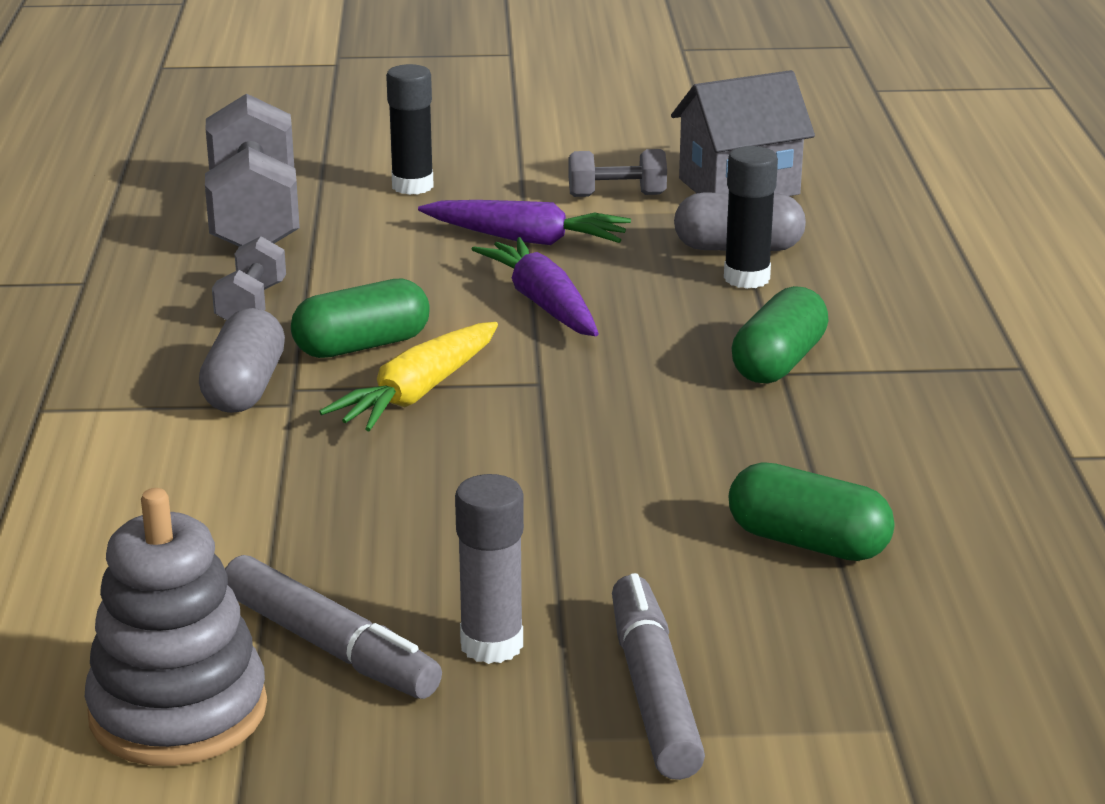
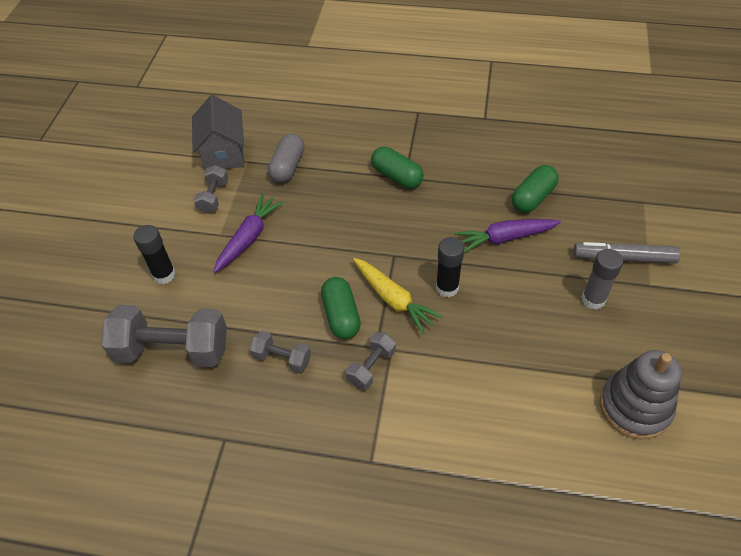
camera: 75 degrees left, 25 degrees up
(244, 388) = (371, 367): grey capsule -> grey dumbbell
(330, 646) = (592, 351): grey marker -> none
(542, 303) = (319, 242): purple carrot -> purple carrot (505, 238)
(746, 278) = (318, 170): black glue stick -> black glue stick (447, 287)

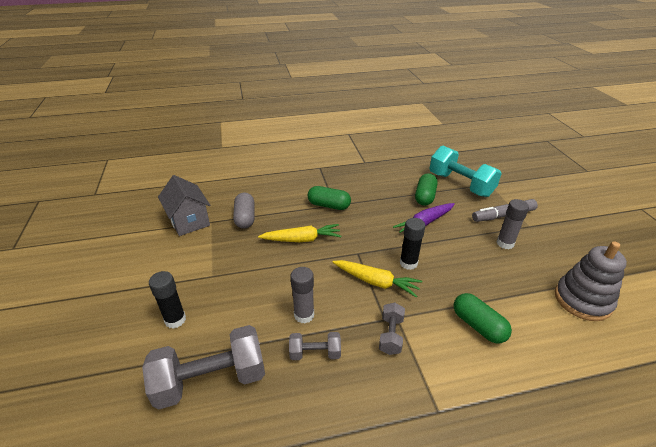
camera: 25 degrees left, 15 degrees down
(213, 197) = (194, 251): grey dumbbell -> none
(249, 238) = (238, 271): purple carrot -> none
(292, 312) = (304, 315): none -> grey glue stick
(338, 217) = (302, 239): none -> yellow carrot
(341, 315) = (344, 305): green capsule -> green capsule (478, 326)
(598, 191) = (460, 184): none -> turquoise dumbbell

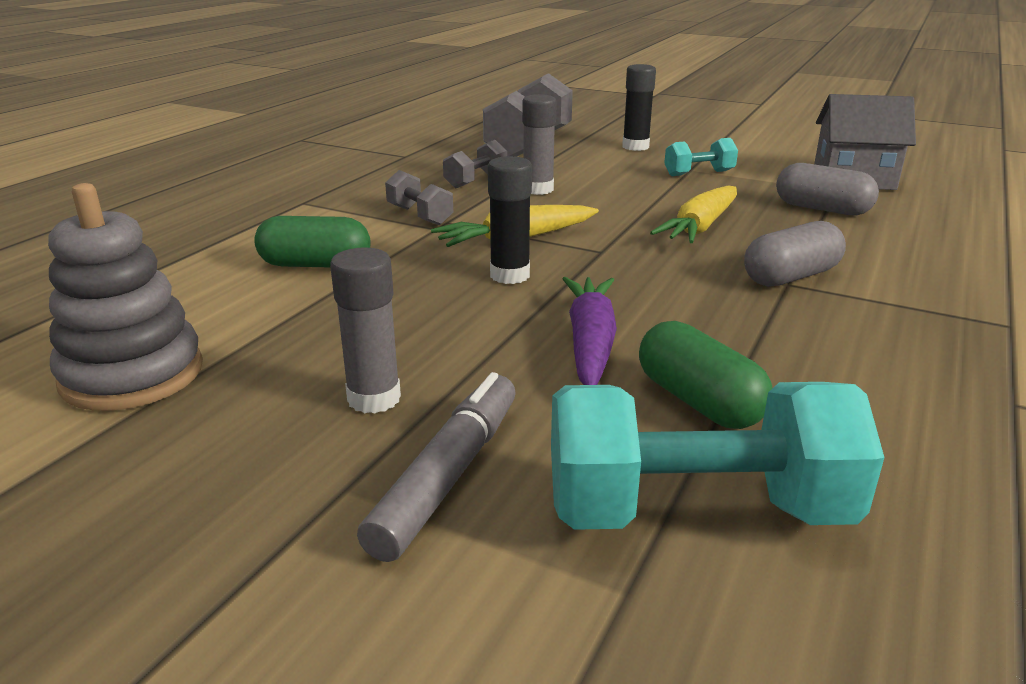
camera: 130 degrees right, 10 degrees down
(218, 269) = (699, 173): none -> turquoise dumbbell
(329, 205) = (790, 277): green capsule -> grey capsule

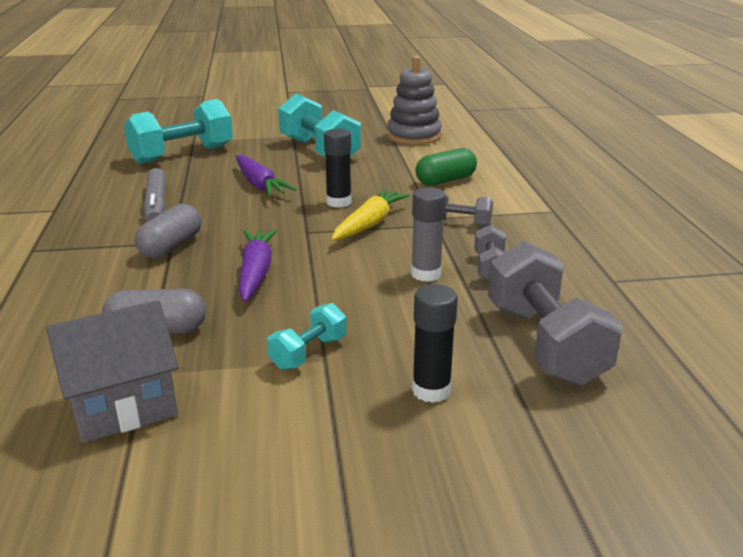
camera: 145 degrees right, 0 degrees up
(374, 398) = (319, 151): grey glue stick -> turquoise dumbbell
(447, 476) = (266, 144): grey marker -> grey marker (156, 205)
(698, 401) = (196, 178): green capsule -> none
(700, 227) = (256, 272): yellow carrot -> purple carrot

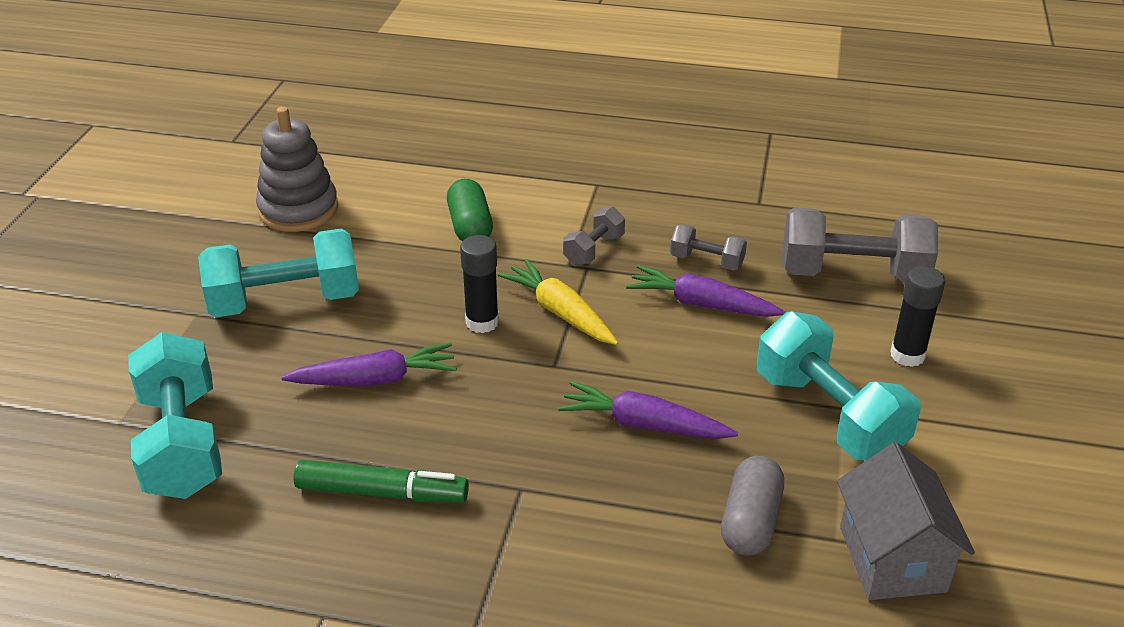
camera: 70 degrees left, 10 degrees up
(156, 205) = (382, 492): grey marker -> green marker
(171, 246) = (536, 490): grey capsule -> none
(308, 353) = (829, 415): turquoise dumbbell -> turquoise dumbbell, size x1.98
(426, 274) = (701, 304): grey glue stick -> purple carrot

